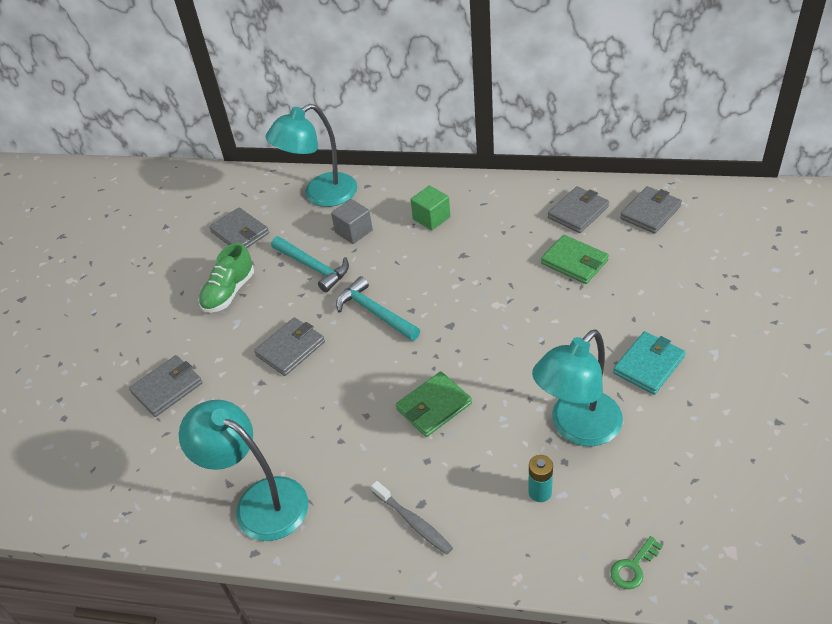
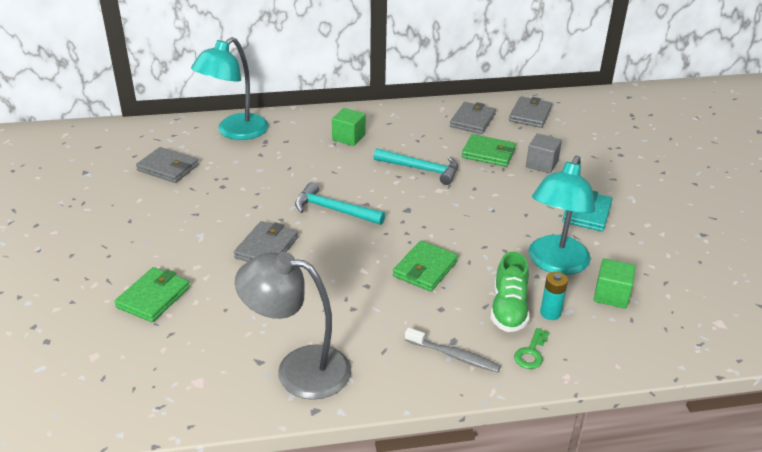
camera: 25 degrees left, 10 degrees down
(167, 388) = (153, 297): grey wallet -> green wallet
(229, 292) = (180, 214): green shoe -> green shoe (509, 309)
(259, 501) = (298, 369): turquoise lamp -> grey lamp
(313, 267) = (256, 185): turquoise hammer -> turquoise hammer (421, 169)
(354, 231) = (281, 154): grey cube -> grey cube (541, 164)
(620, 484) = (611, 295): none -> green cube
(633, 567) = (654, 349): green key -> green key (531, 353)

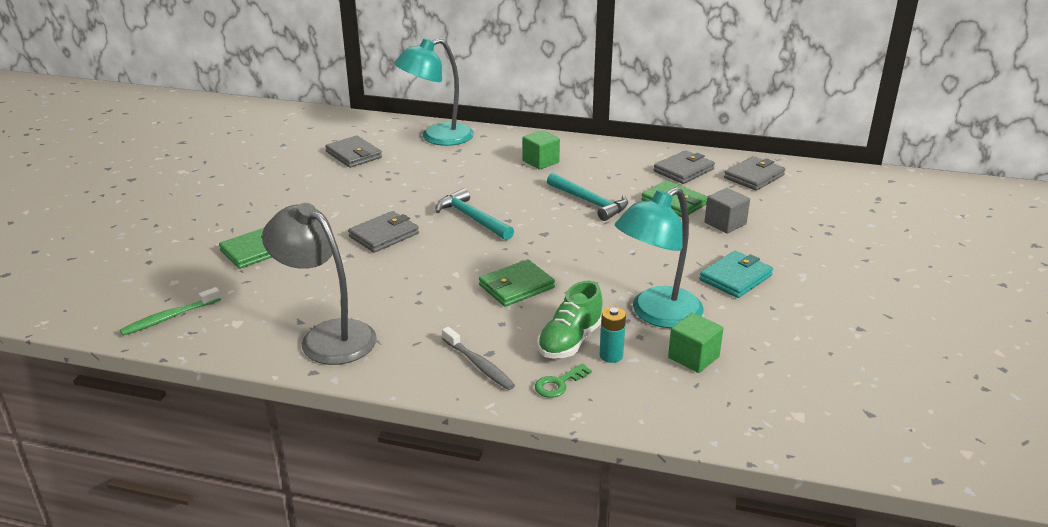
camera: 25 degrees right, 5 degrees down
(123, 398) = (169, 318): none -> green toothbrush

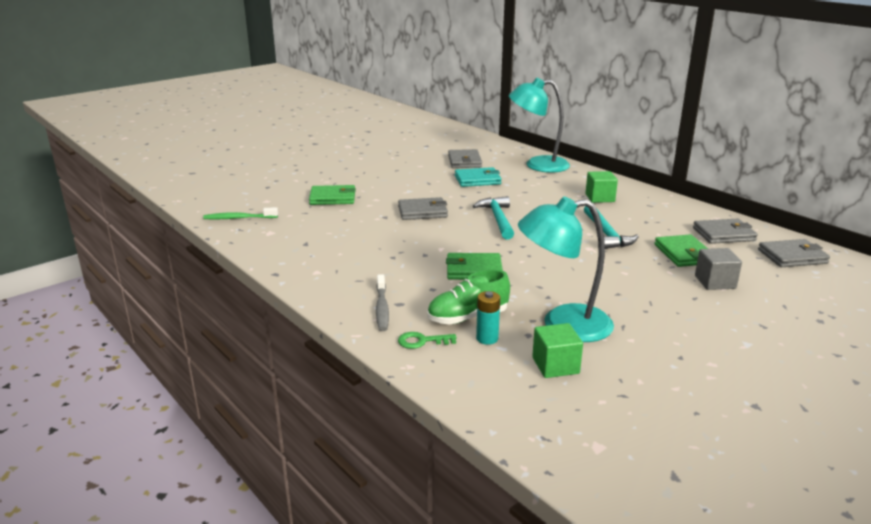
camera: 35 degrees right, 5 degrees down
(327, 336) = (310, 257): grey lamp -> none
(735, 278) = (672, 323): turquoise wallet -> turquoise wallet (477, 180)

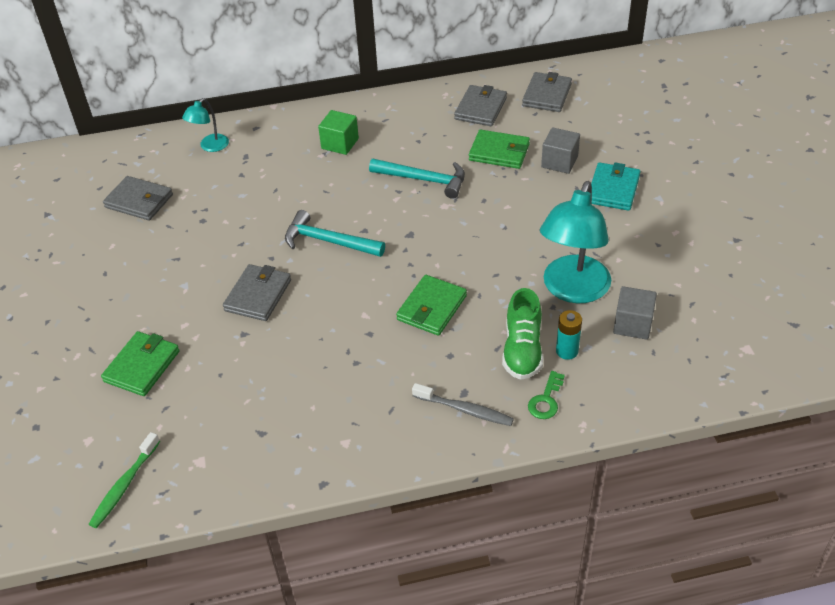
camera: 60 degrees left, 20 degrees up
(477, 180) = (207, 213): turquoise wallet -> turquoise wallet (613, 189)
(537, 165) = (210, 147): turquoise lamp -> turquoise lamp, size x0.50
(555, 365) = (632, 324): green cube -> grey cube

